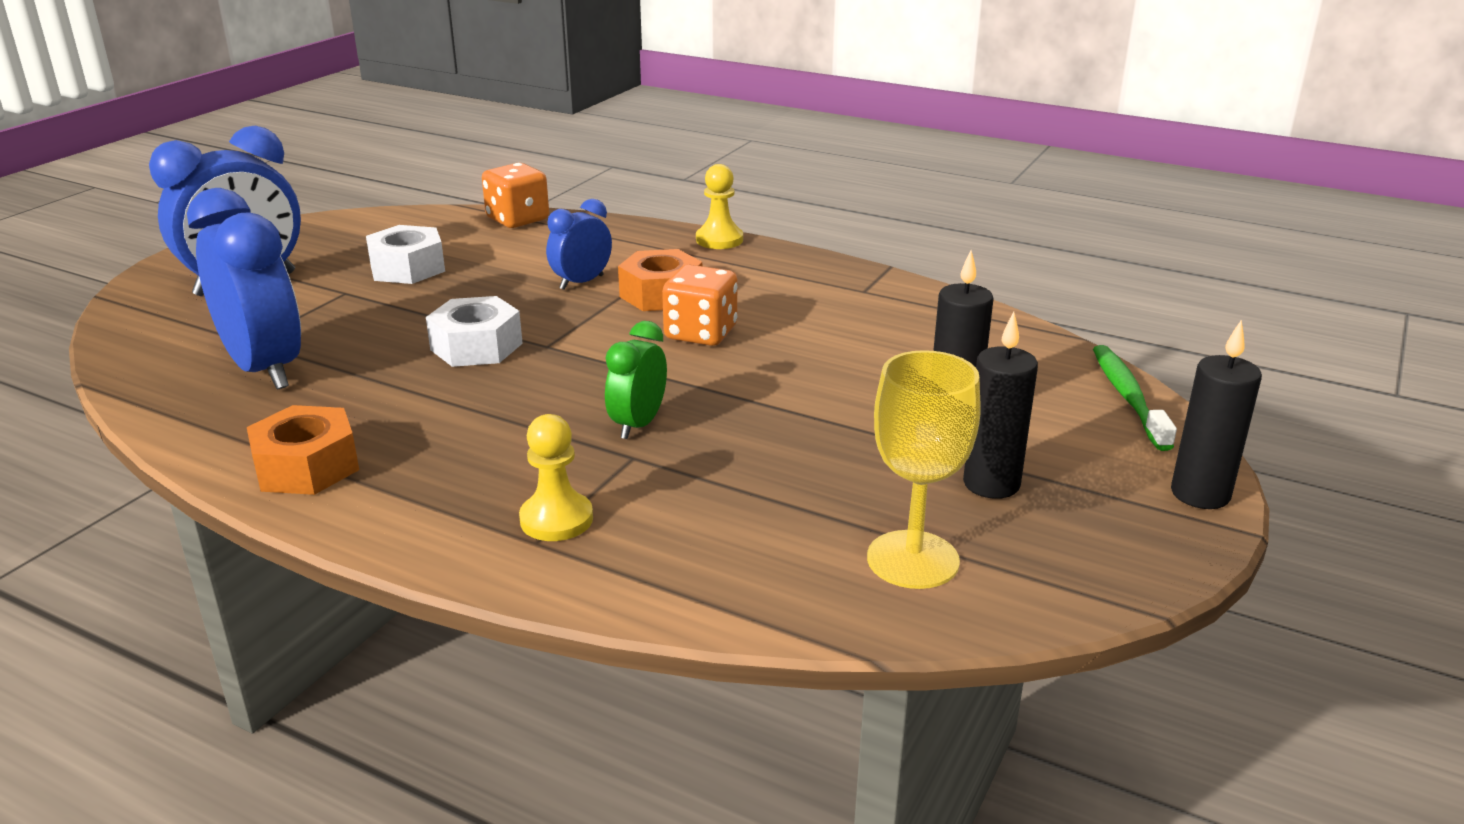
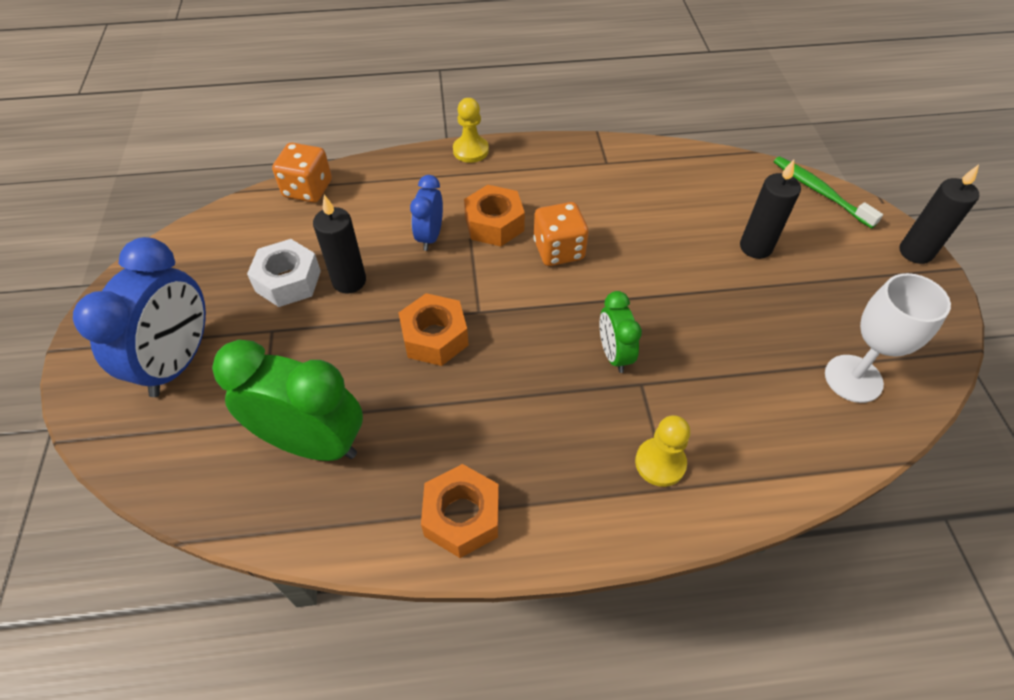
camera: 35 degrees left, 25 degrees up
(265, 369) = (312, 443): blue clock -> green clock
(476, 346) = (434, 337): white nut -> orange nut
(913, 560) = (853, 378): yellow goblet -> white goblet
(991, 484) = (829, 298): black candle -> black candle (349, 281)

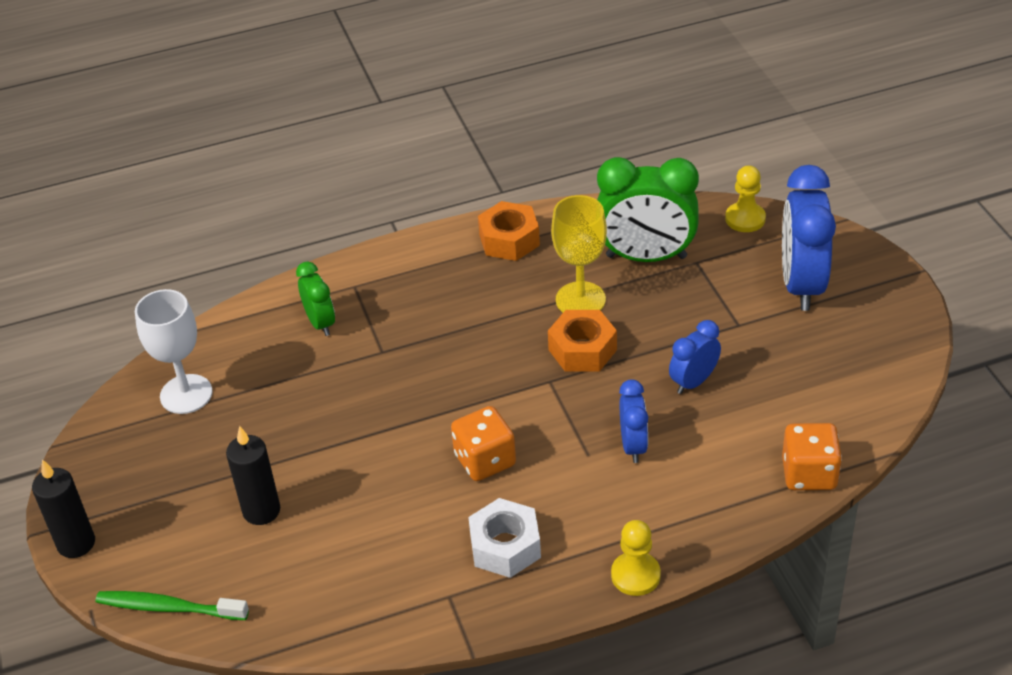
camera: 170 degrees right, 10 degrees down
(288, 281) = (755, 369): white nut -> white nut (505, 546)
(349, 281) = (693, 382): black candle -> blue clock
(412, 400) = (580, 299): none -> yellow goblet
(494, 224) = (567, 476): orange nut -> none
(614, 354) = (410, 369): green clock -> green clock (320, 323)
(660, 463) = (362, 299): yellow pawn -> yellow pawn (745, 219)
(820, 192) = (169, 608): green toothbrush -> green toothbrush turned 150 degrees clockwise

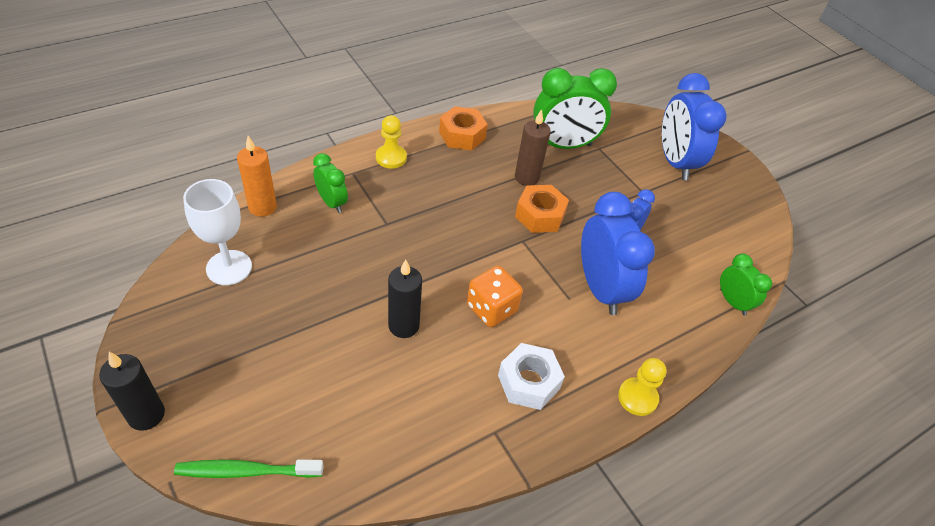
camera: 20 degrees left, 5 degrees up
(237, 325) = (262, 207): none -> orange candle
(261, 511) = (315, 368): black candle -> black candle (403, 326)
(580, 299) = (527, 177): yellow goblet -> brown candle
(633, 446) = (600, 289): blue clock -> blue clock, size x1.86
(745, 219) = (621, 117): yellow pawn -> yellow pawn (391, 157)
(809, 474) = (732, 302): orange dice -> green clock

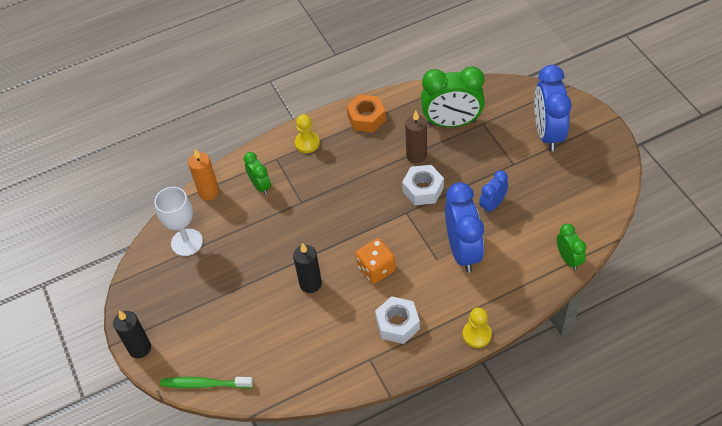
camera: 15 degrees right, 5 degrees up
(540, 215) = (423, 189): orange nut -> white nut

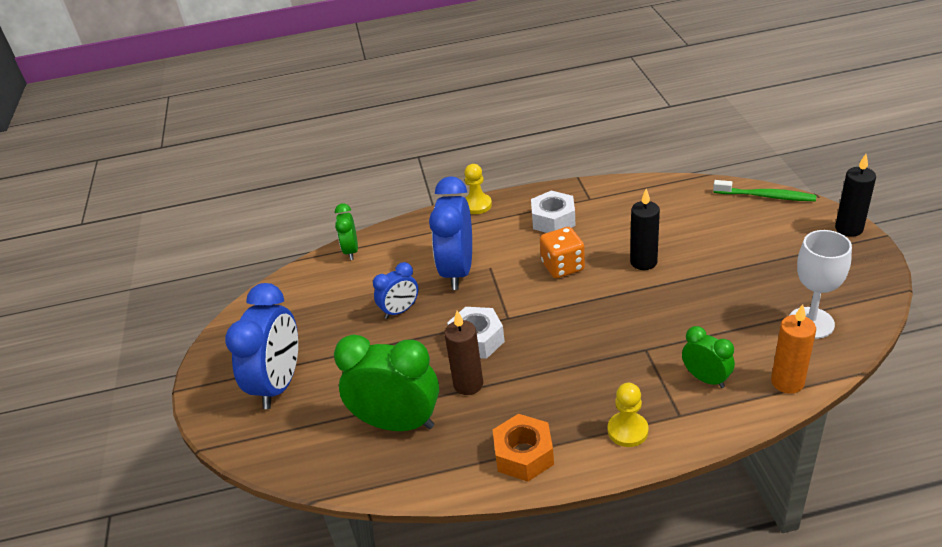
camera: 165 degrees left, 15 degrees down
(260, 186) = (706, 378): green clock -> green clock turned 150 degrees clockwise

